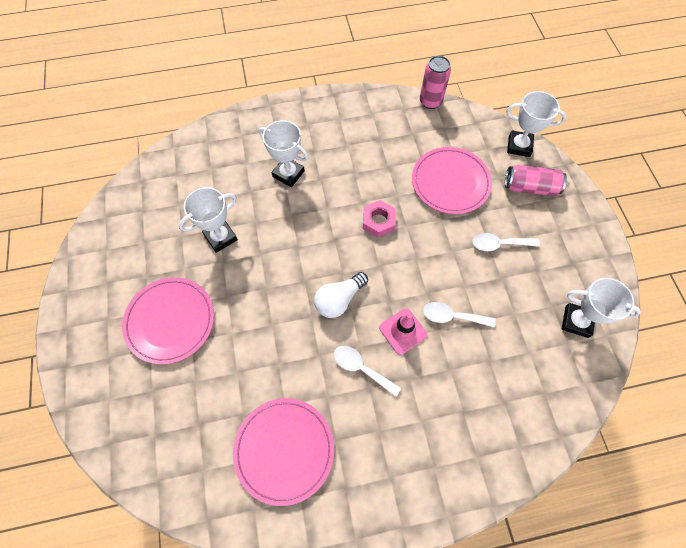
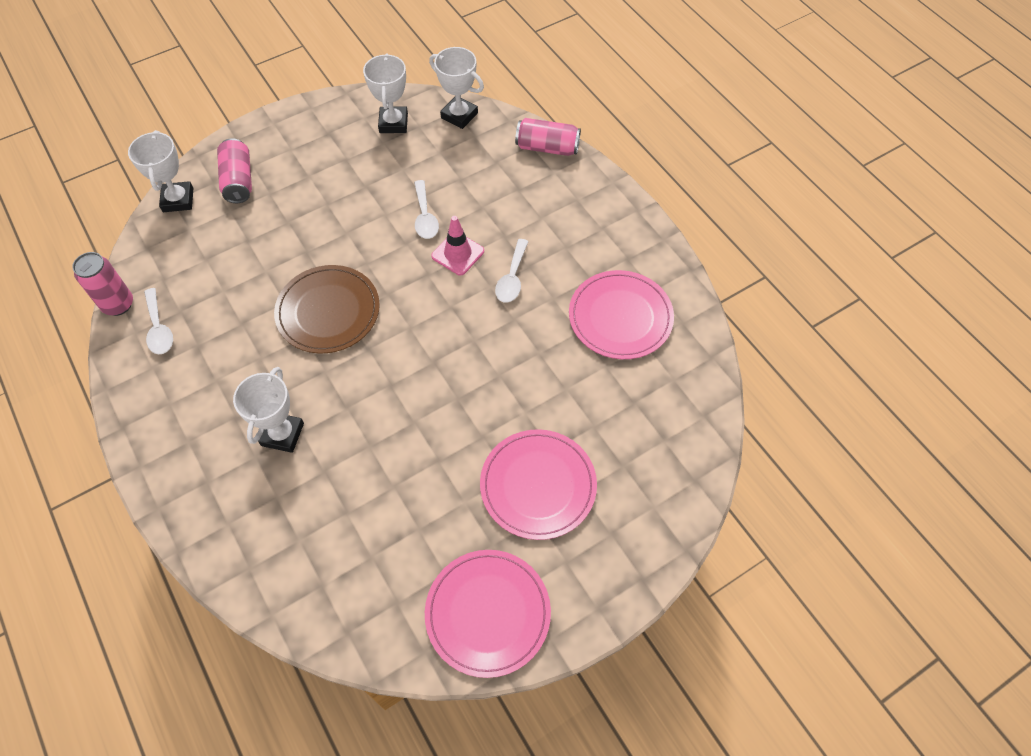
camera: 110 degrees left, 5 degrees down
(220, 237) = (406, 478): white trophy -> white trophy (459, 115)
(339, 300) = (444, 320): white light bulb -> none
(378, 221) = (328, 311): pink nut -> brown plate
(450, 182) = (250, 254): pink plate -> pink plate (488, 613)
(499, 244) = (324, 194): white spoon -> white spoon (159, 328)
(513, 463) = (547, 147): none -> pink can

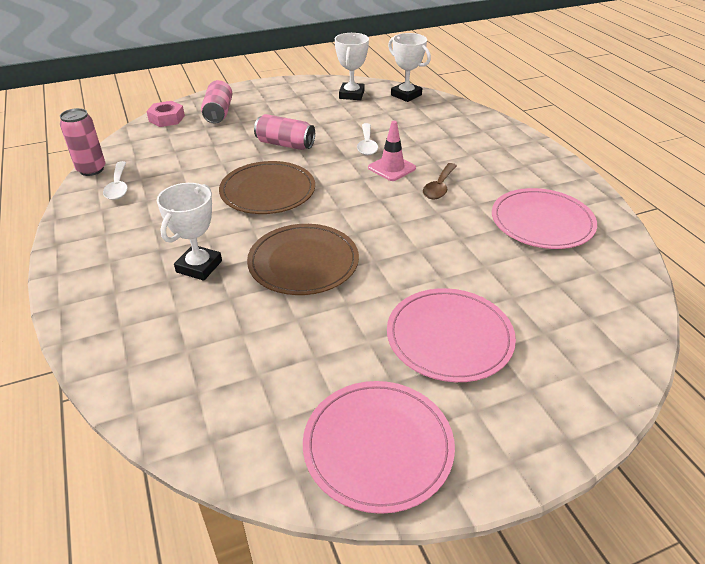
camera: 10 degrees right, 20 degrees down
(178, 200) = (167, 118): white trophy -> pink nut
(386, 412) = (303, 262): none -> brown plate
(512, 278) = (439, 187): white spoon -> brown spoon
(547, 147) = (478, 117): pink can -> pink can (285, 144)

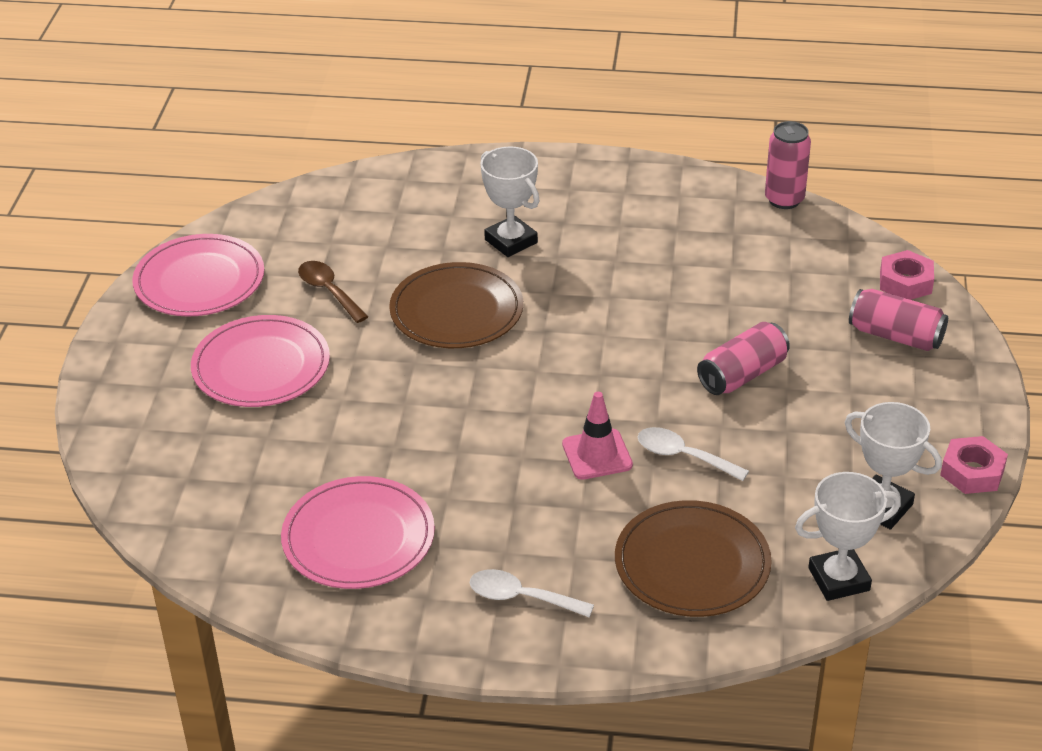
camera: 120 degrees right, 0 degrees up
(118, 186) = (724, 213): white spoon -> white spoon (521, 597)
(268, 191) = (623, 324): brown plate -> brown plate (692, 563)
(308, 82) = (972, 472): none -> pink nut
(439, 187) = (513, 480): brown spoon -> brown spoon (329, 291)

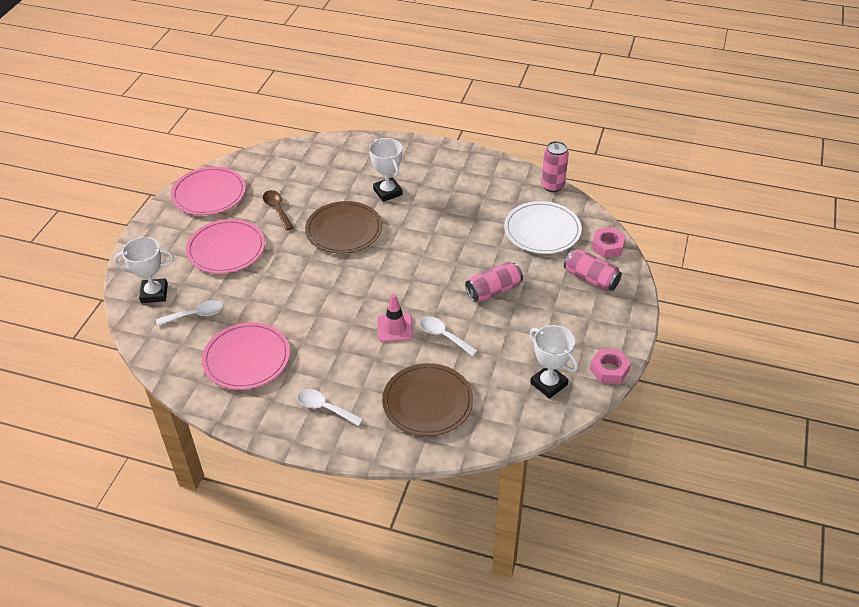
camera: 10 degrees right, 5 degrees up
(244, 479) = (195, 315): none -> white spoon
(790, 270) = (542, 230): none -> white plate
(839, 579) = (509, 424): white trophy -> white trophy (154, 293)

